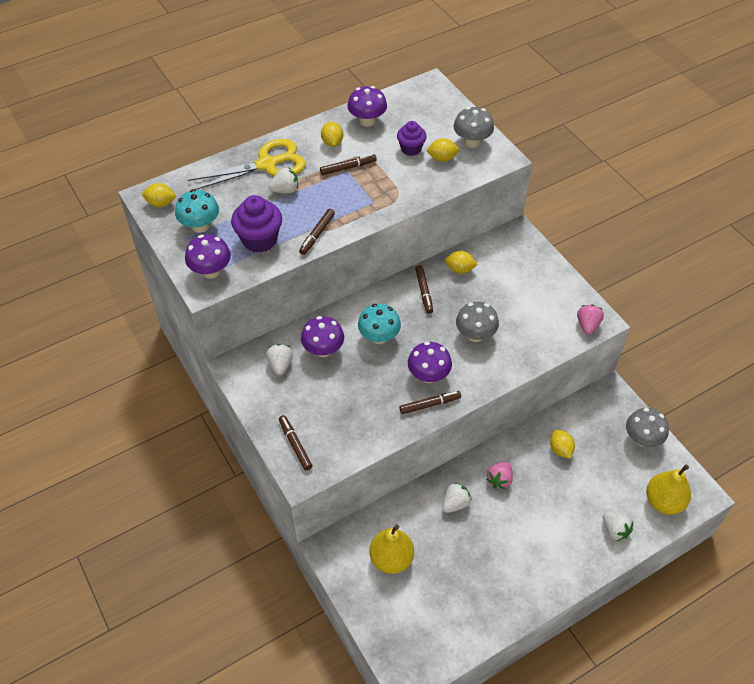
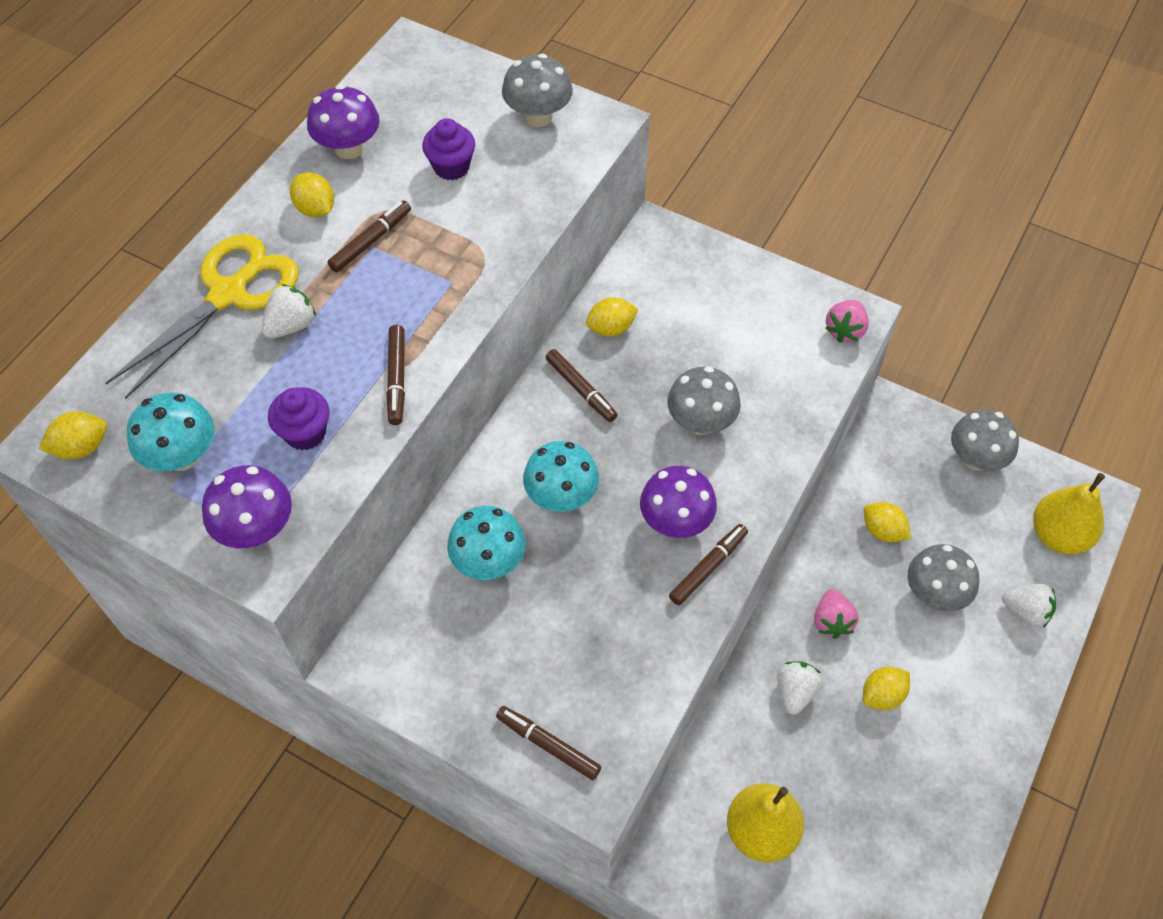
camera: 30 degrees left, 5 degrees up
(259, 240) = (305, 433): purple cupcake -> purple cupcake, size x0.64
(280, 365) = (436, 622): white strawberry -> none
(323, 350) = (488, 561): purple mushroom -> turquoise mushroom
(442, 158) = (511, 162): yellow lemon -> yellow lemon (882, 695)
(567, 495) = (934, 593): none -> grey mushroom
(587, 325) = (845, 330): pink strawberry -> pink strawberry turned 135 degrees counterclockwise

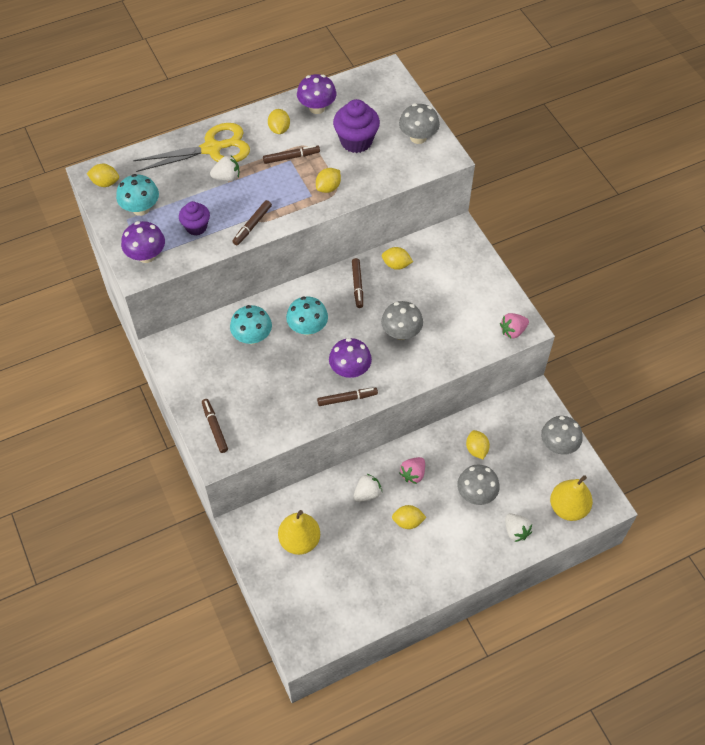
camera: 35 degrees right, 0 degrees up
(451, 167) = (356, 141): purple cupcake -> purple cupcake, size x1.57
(468, 257) = (328, 188): none -> yellow lemon

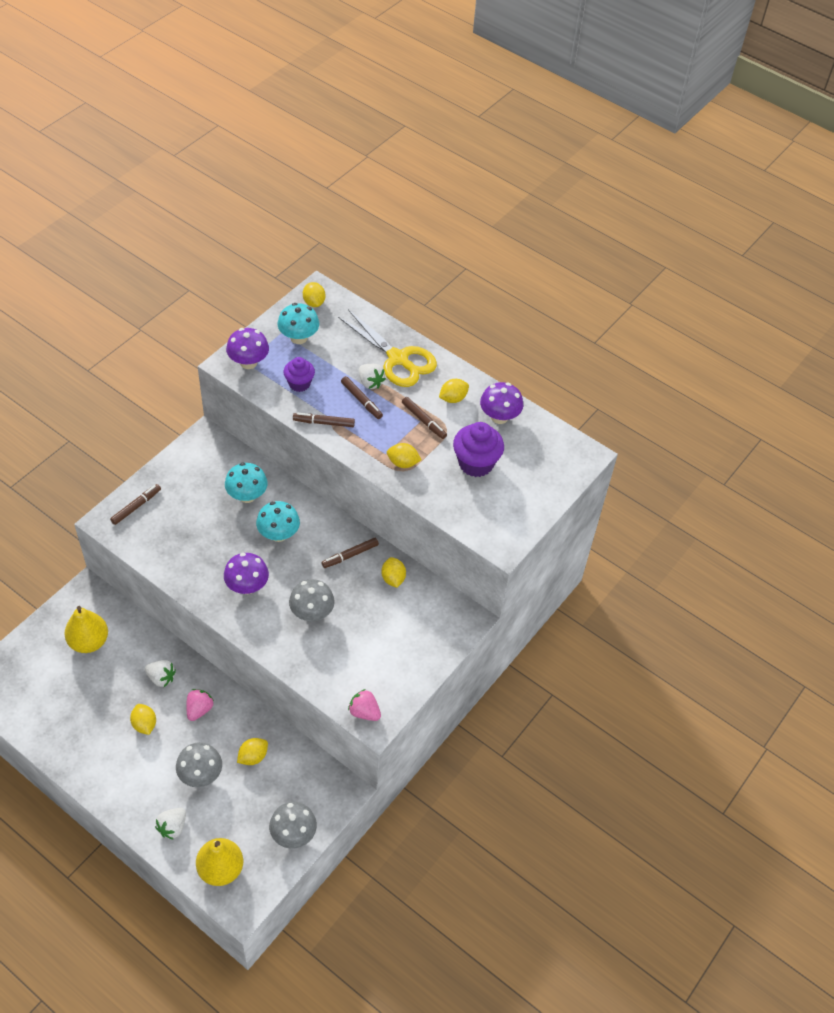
camera: 60 degrees right, 5 degrees down
(347, 399) = (213, 596): brown marker -> brown marker (361, 400)
(413, 474) = (199, 709): pink strawberry -> pink strawberry turned 105 degrees clockwise
(418, 137) = (513, 512): grey mushroom -> none

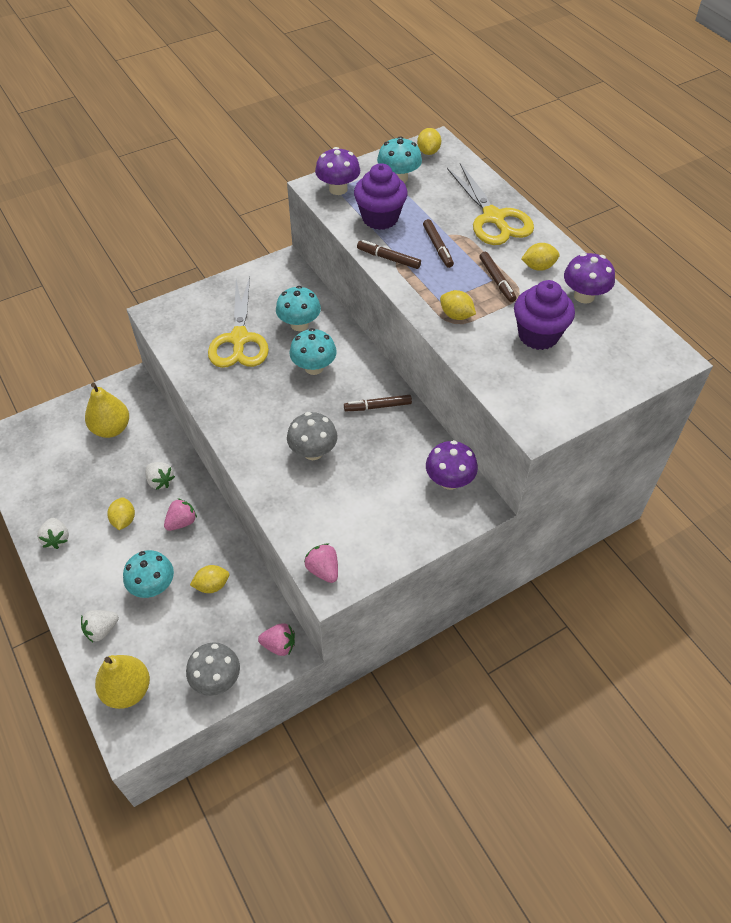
camera: 25 degrees right, 0 degrees up
(136, 507) = (190, 308): brown marker -> none
(198, 525) = (239, 339): none -> yellow scissors
(201, 775) = (153, 586): grey mushroom -> turquoise mushroom
(247, 586) = (259, 408): purple mushroom -> purple mushroom (449, 481)
(299, 384) = (380, 218): purple cupcake -> purple cupcake, size x1.57
(334, 788) = (279, 645): none -> pink strawberry
(370, 383) = (454, 233): white strawberry -> white strawberry (56, 539)
(393, 578) = (413, 441): yellow lemon -> none

